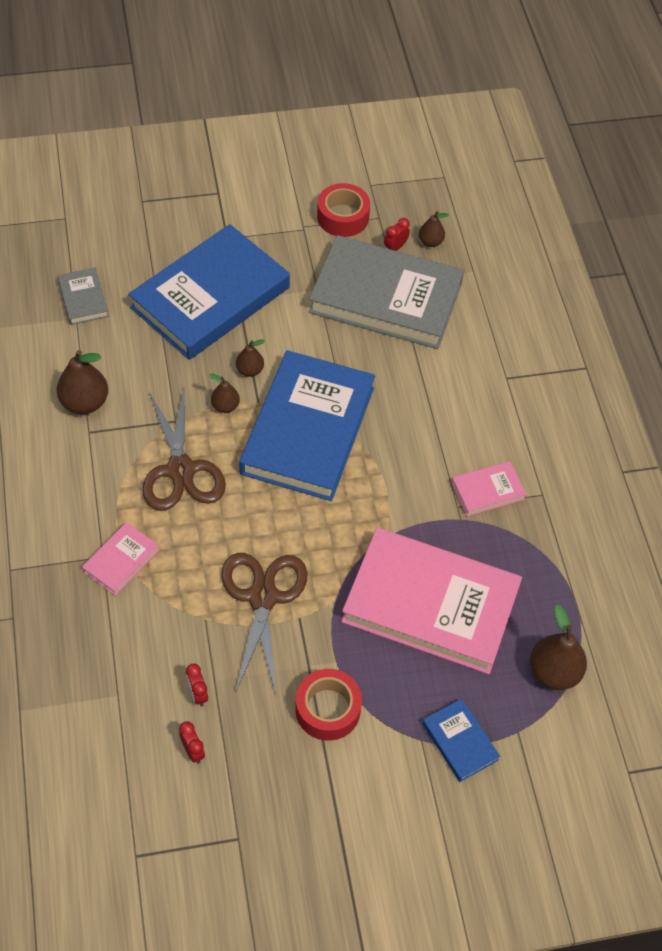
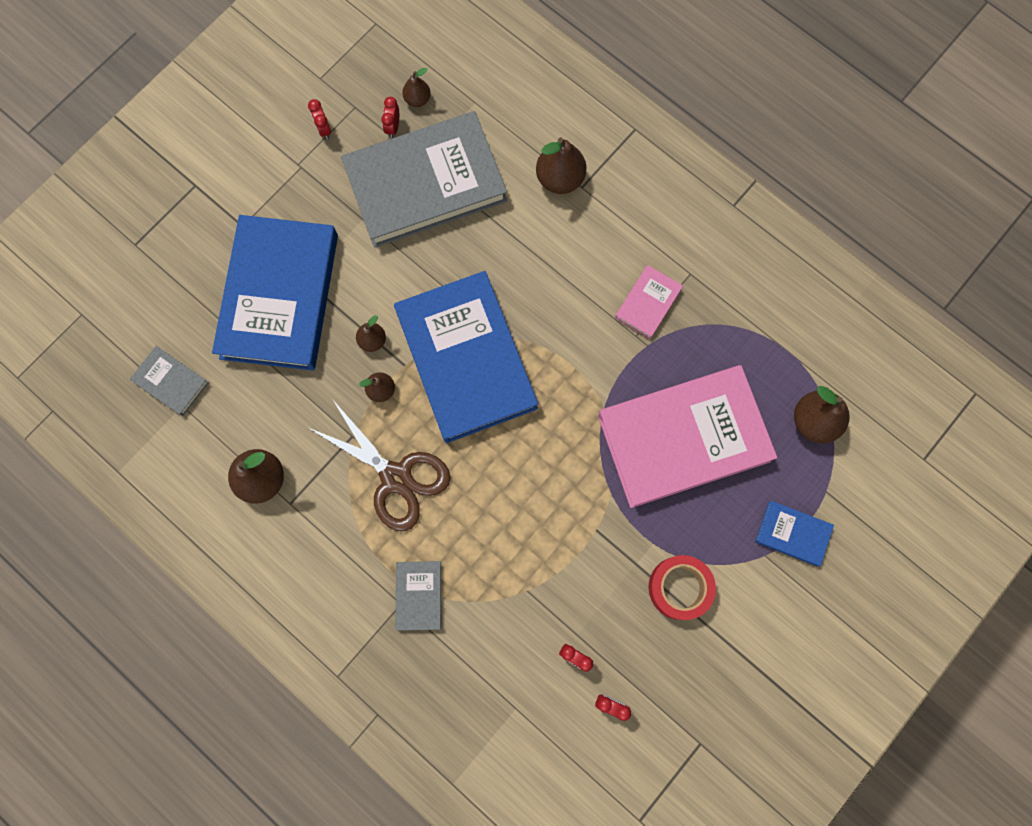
camera: 35 degrees left, 20 degrees up
(121, 561) = (419, 595): pink book -> grey book
(263, 597) = (555, 535): brown scissors -> none
(343, 217) = (324, 129): red tape -> red clock
(494, 361) = (560, 179): none -> brown pear

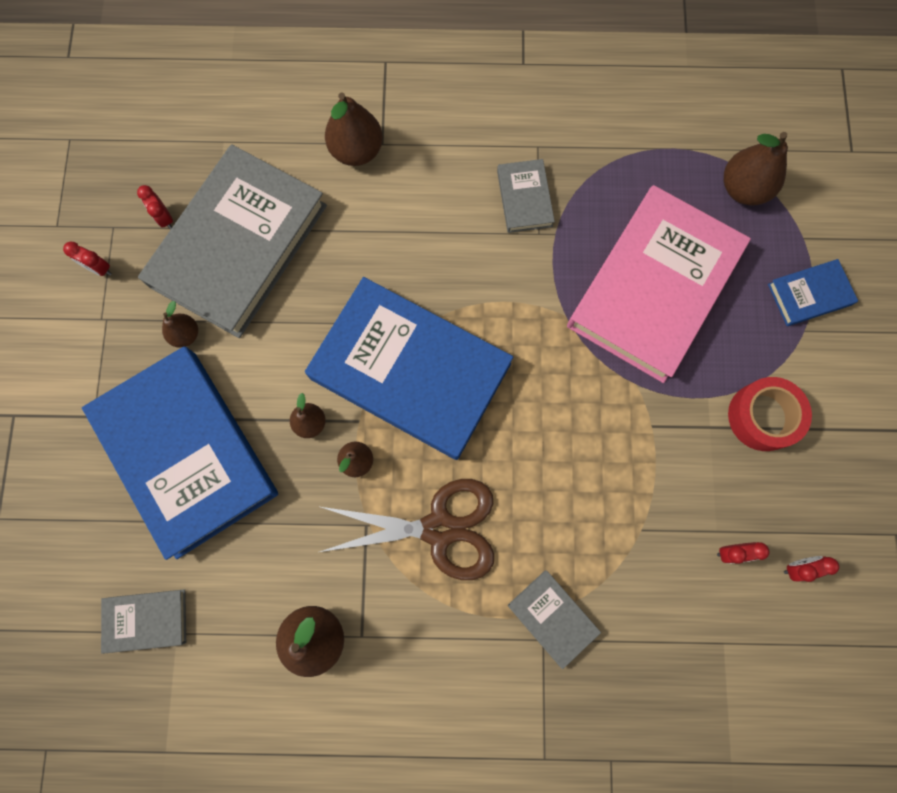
camera: 40 degrees left, 0 degrees up
(417, 99) = (167, 177): brown pear -> brown pear (186, 334)
(647, 303) = (524, 198): pink book -> grey book

